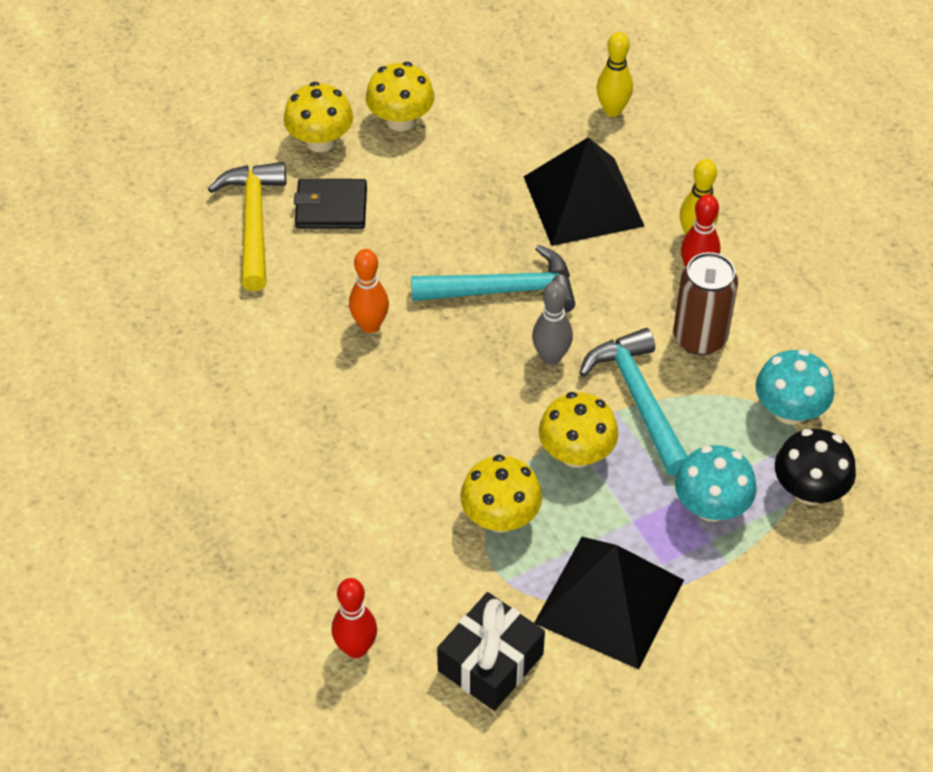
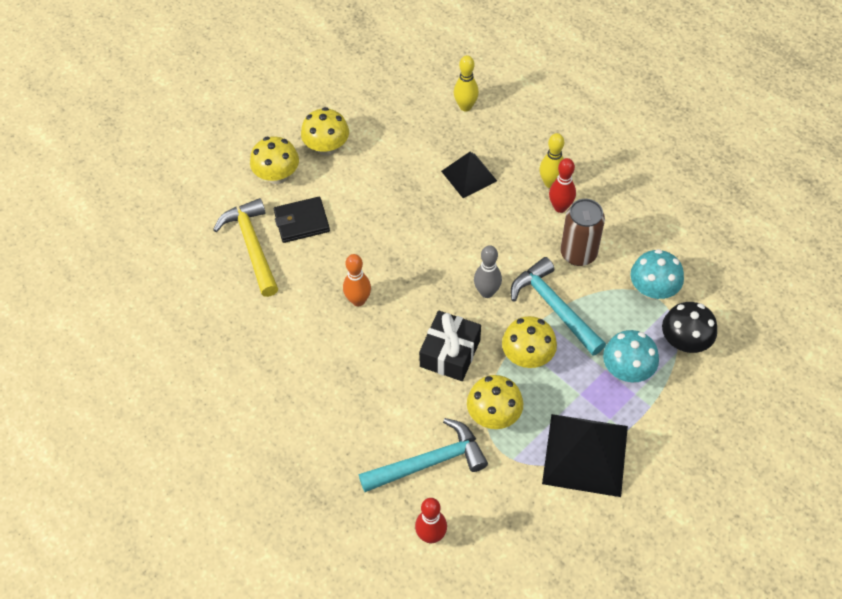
camera: 15 degrees left, 5 degrees up
(490, 662) = (523, 520): black gift -> black gift (450, 353)
(504, 290) = (439, 252): turquoise hammer -> turquoise hammer (430, 462)
(583, 201) = (469, 175): black pyramid -> black pyramid, size x0.61

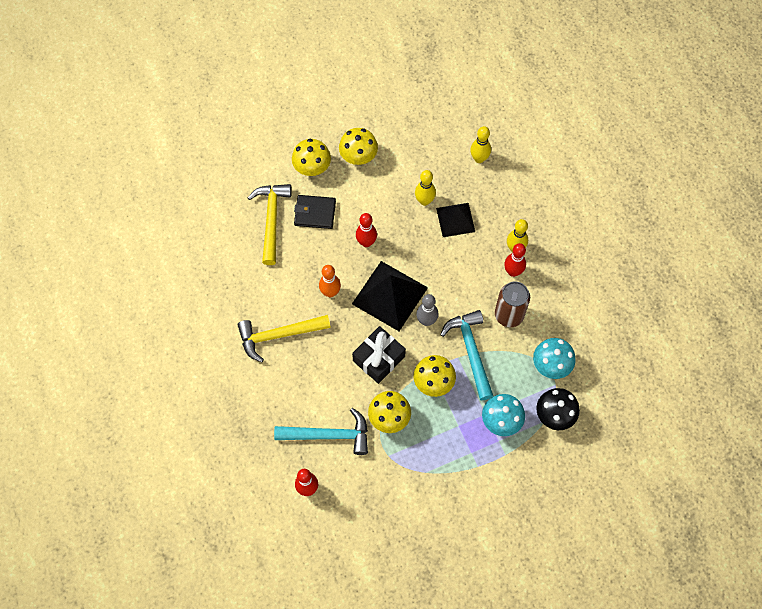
camera: 20 degrees right, 10 degrees up
(316, 370) = (278, 335): none -> yellow hammer
(377, 233) = (366, 242): none -> red bowling pin
(424, 168) = (424, 201): none -> yellow bowling pin
(585, 454) = (440, 472): black pyramid -> black pyramid (389, 295)

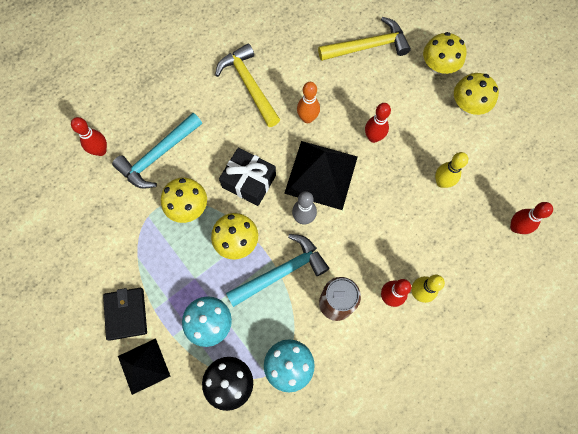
camera: 75 degrees right, 5 degrees up
(315, 213) = (389, 82): black wallet -> black wallet (126, 314)
(329, 435) = (158, 156): turquoise hammer -> turquoise hammer turned 60 degrees clockwise
(455, 219) = (431, 219): black pyramid -> black pyramid (144, 366)
(479, 158) = (516, 227): yellow bowling pin -> red bowling pin

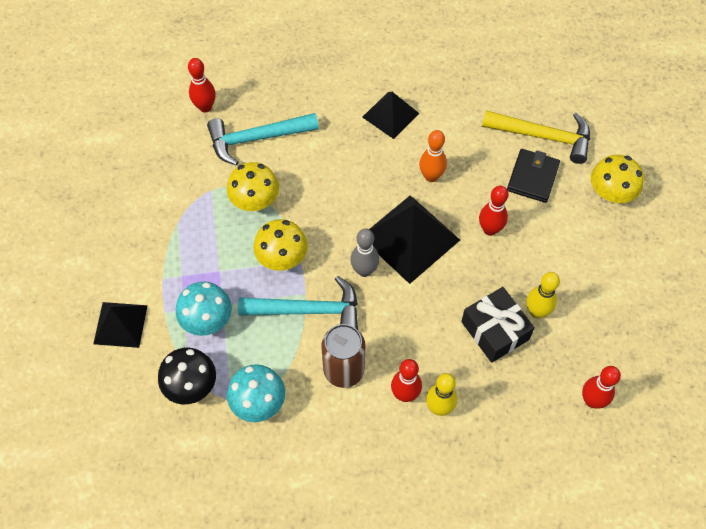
camera: 30 degrees right, 10 degrees down
(126, 314) = (134, 268): black wallet -> black wallet (532, 177)
(249, 84) = (390, 115): yellow hammer -> black pyramid
(249, 181) = (331, 207): black gift -> black gift (495, 330)
(468, 105) = (619, 249): yellow mushroom -> none

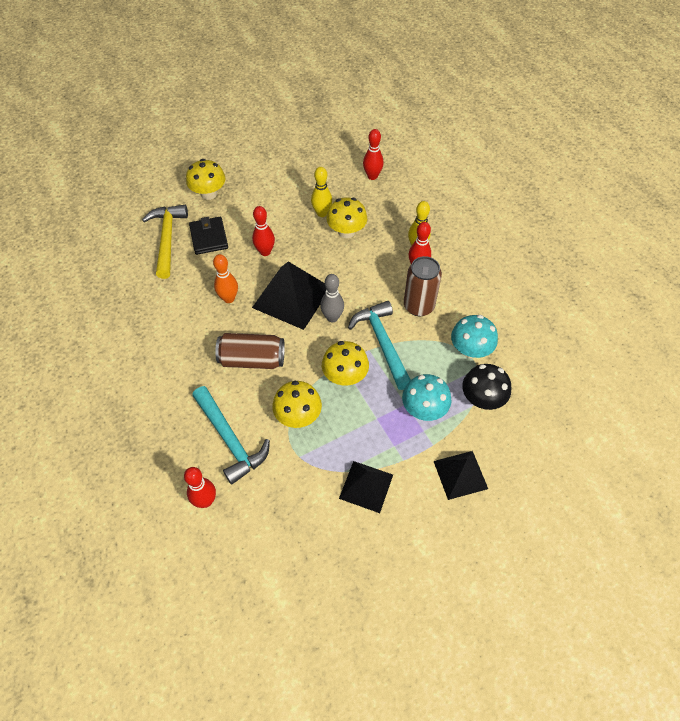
camera: 110 degrees left, 5 degrees down
(340, 178) = (252, 360): none -> brown can
(390, 115) = (173, 343): black pyramid -> black pyramid (366, 486)
(495, 330) = (346, 231): black gift -> yellow mushroom
(532, 177) = (209, 237): black wallet -> black wallet turned 75 degrees clockwise

